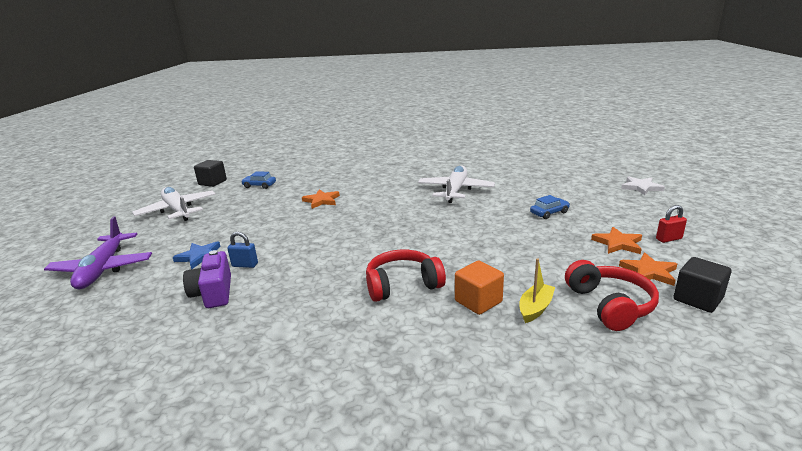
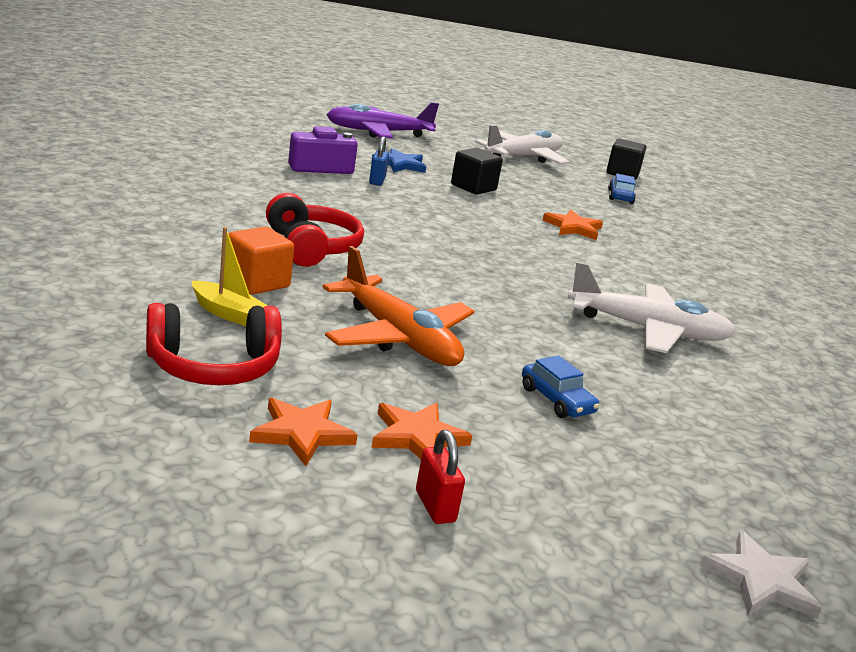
camera: 80 degrees right, 0 degrees up
(519, 250) = (398, 337): none -> orange plane
(697, 299) = (199, 449): black cube -> black cube (473, 187)

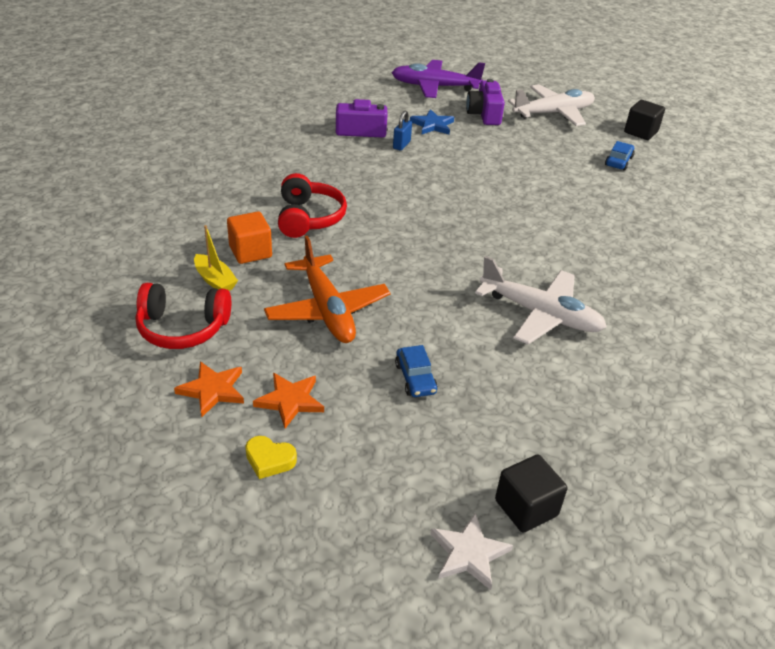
camera: 20 degrees right, 15 degrees up
(435, 506) = (269, 460): red padlock -> yellow heart
(451, 156) = (484, 114): none -> purple camera
(473, 187) = (483, 151): black cube -> black cube (526, 507)
(573, 228) = (547, 199): orange star -> none

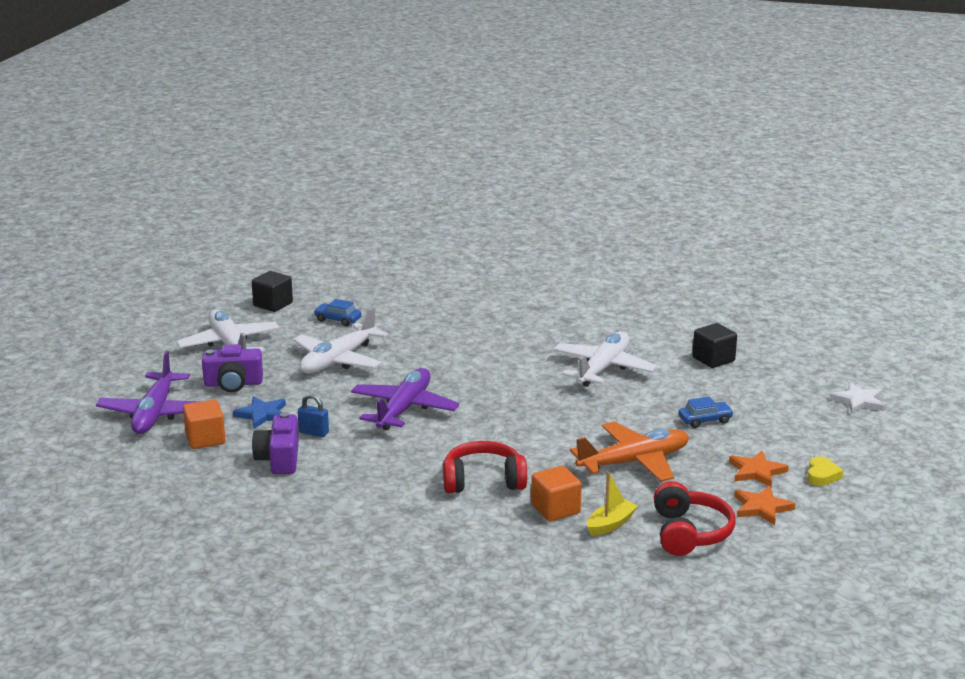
camera: 90 degrees left, 15 degrees down
(394, 104) = (205, 439): none -> orange cube
(442, 186) = (404, 409): none -> purple plane
(526, 507) = (810, 382): black cube -> black cube (713, 359)
(534, 159) = (338, 360): none -> white plane

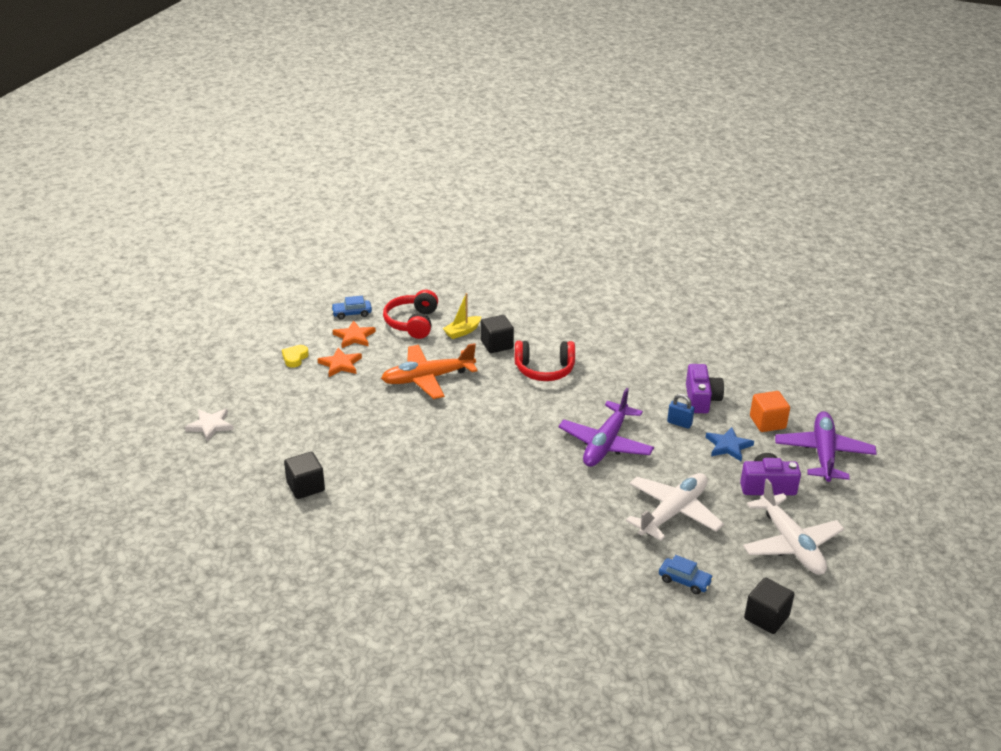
camera: 175 degrees left, 10 degrees up
(555, 509) = (496, 344): orange cube -> black cube
(603, 368) = (416, 482): white plane -> none
(705, 420) = (353, 414): blue car -> blue car (352, 313)

